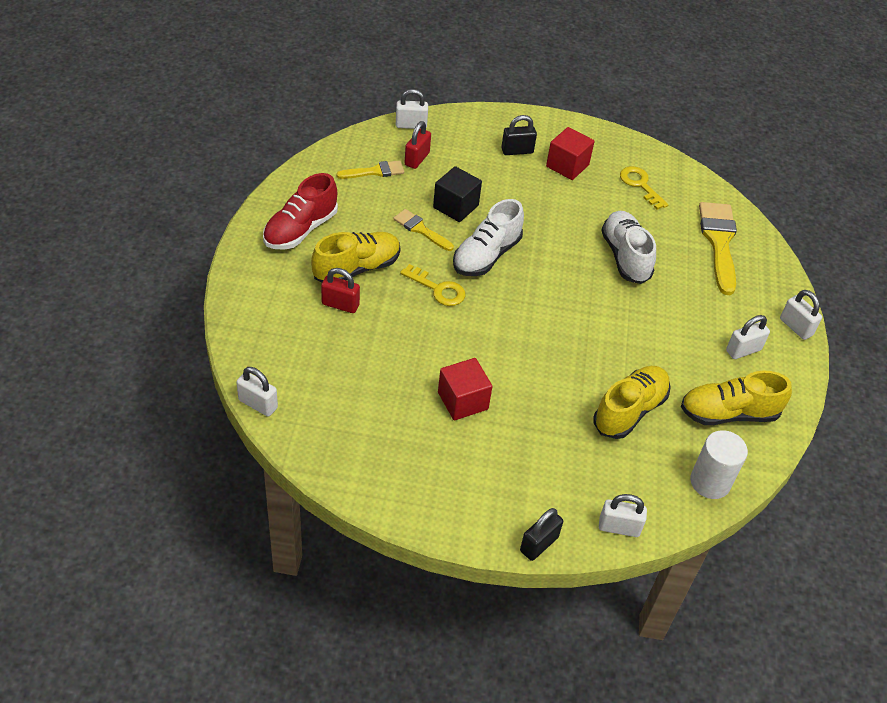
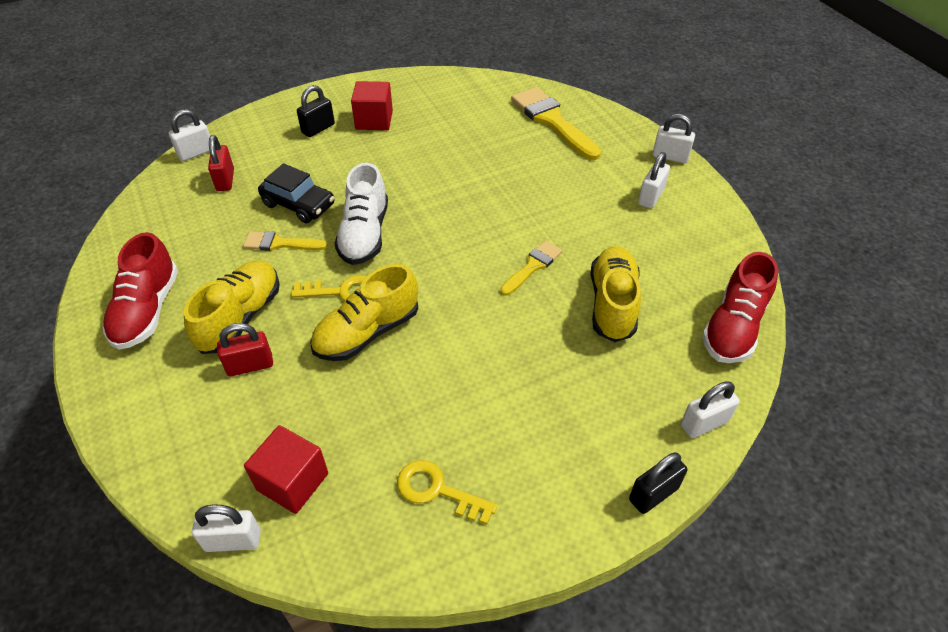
camera: 30 degrees left, 0 degrees up
(375, 171) = (190, 212): yellow brush -> yellow brush (533, 266)
(455, 206) = (298, 204): black cube -> black car
(463, 401) = (456, 390): red cube -> red cube (292, 481)
(539, 544) = (653, 494): black padlock -> black padlock turned 45 degrees clockwise
(625, 257) = (489, 171): white shoe -> none
(640, 185) = (450, 107): yellow key -> yellow key (437, 490)
(710, 482) = (733, 327): white cylinder -> red shoe
(728, 413) = (690, 257): yellow shoe -> yellow shoe (367, 332)

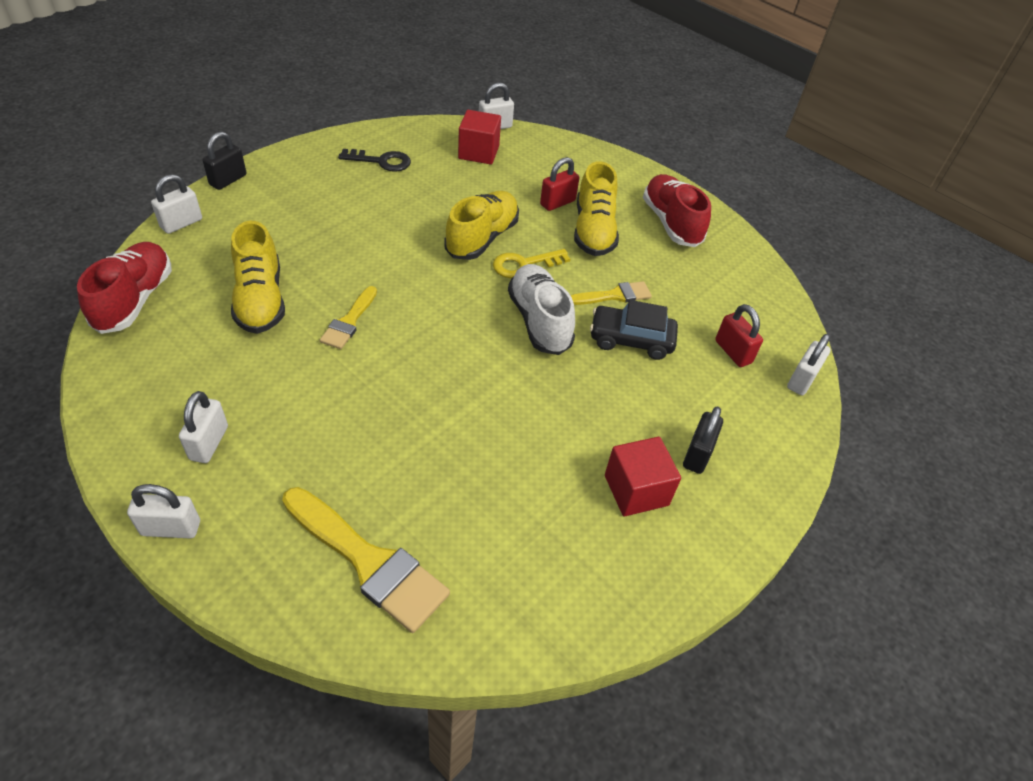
camera: 155 degrees right, 0 degrees up
(437, 490) = (381, 161): yellow key -> black key

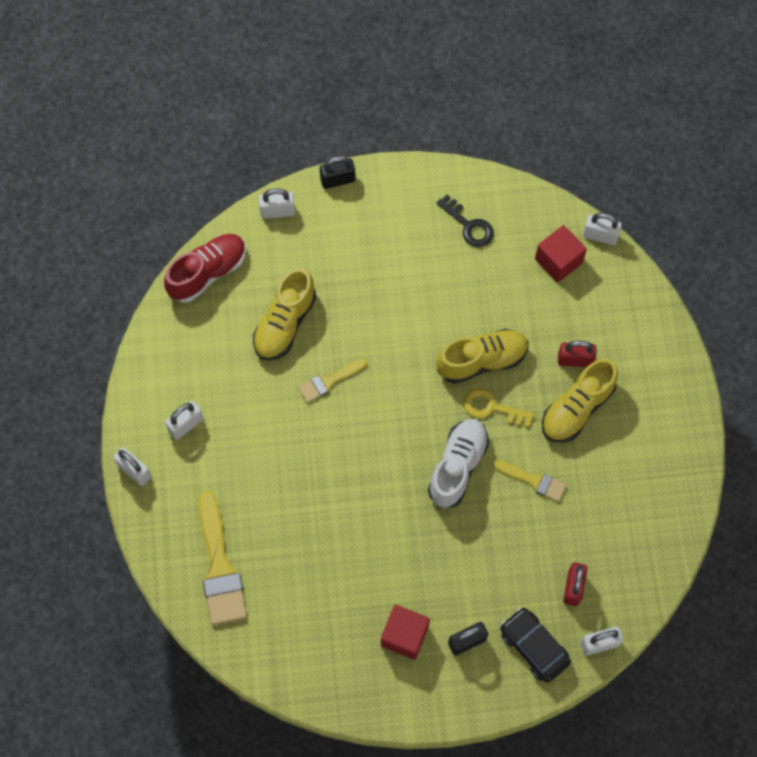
camera: 45 degrees right, 20 degrees up
(631, 339) = (508, 526): black car -> black car (534, 646)
(671, 223) = (650, 441): red shoe -> none

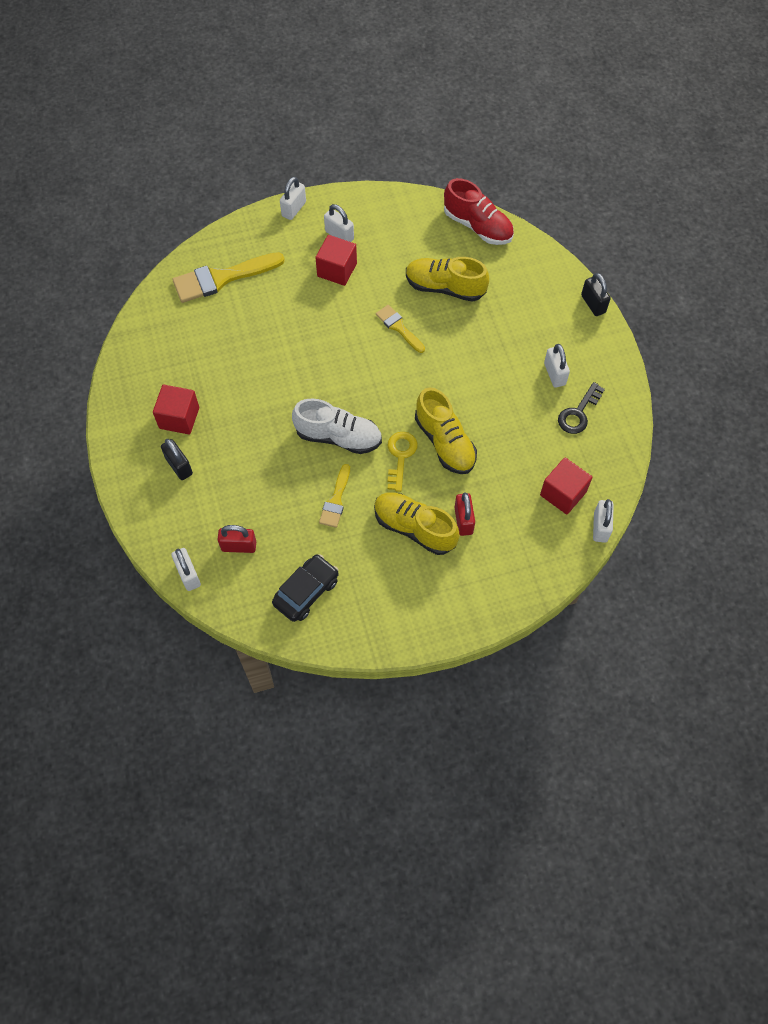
camera: 80 degrees right, 5 degrees down
(235, 435) = (337, 270): none -> red cube
(278, 211) = (549, 265): white padlock -> white padlock (554, 374)
(534, 646) = (180, 520): black car -> black car (306, 592)

